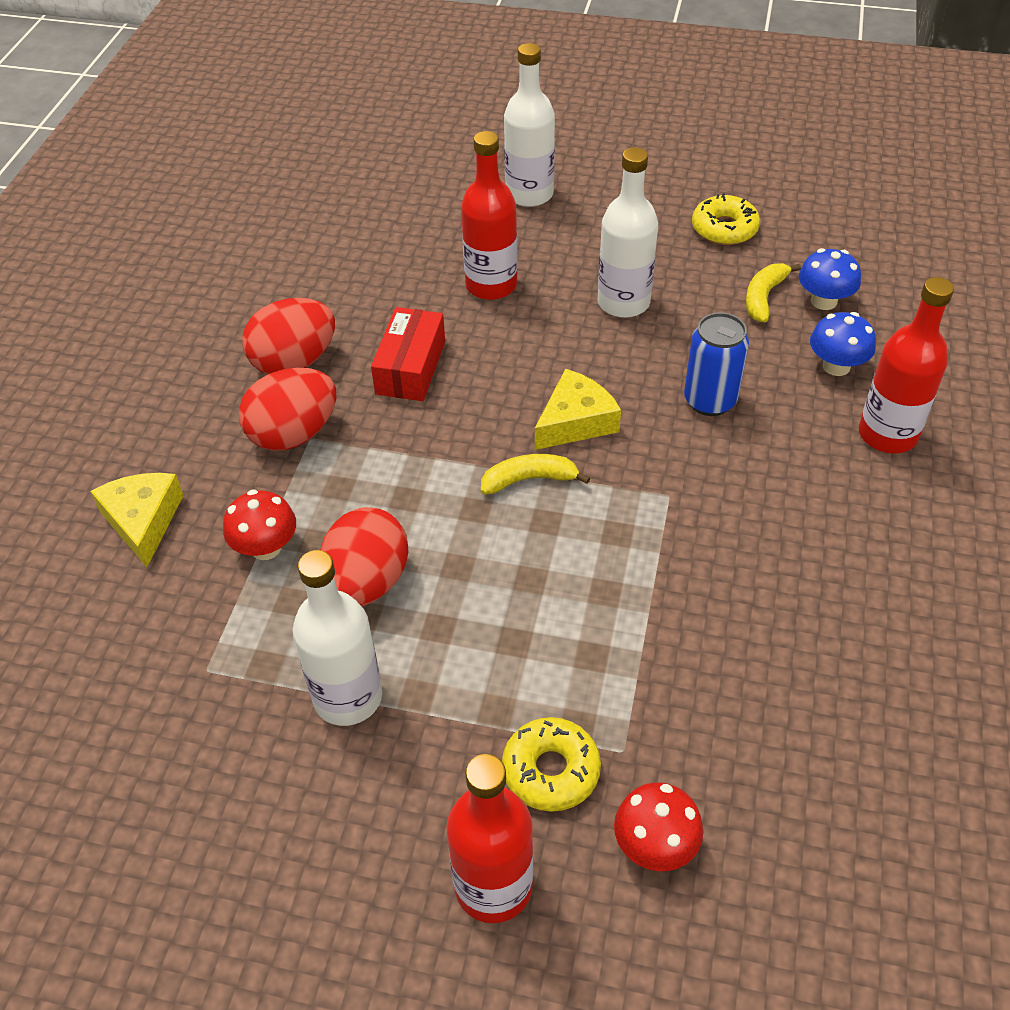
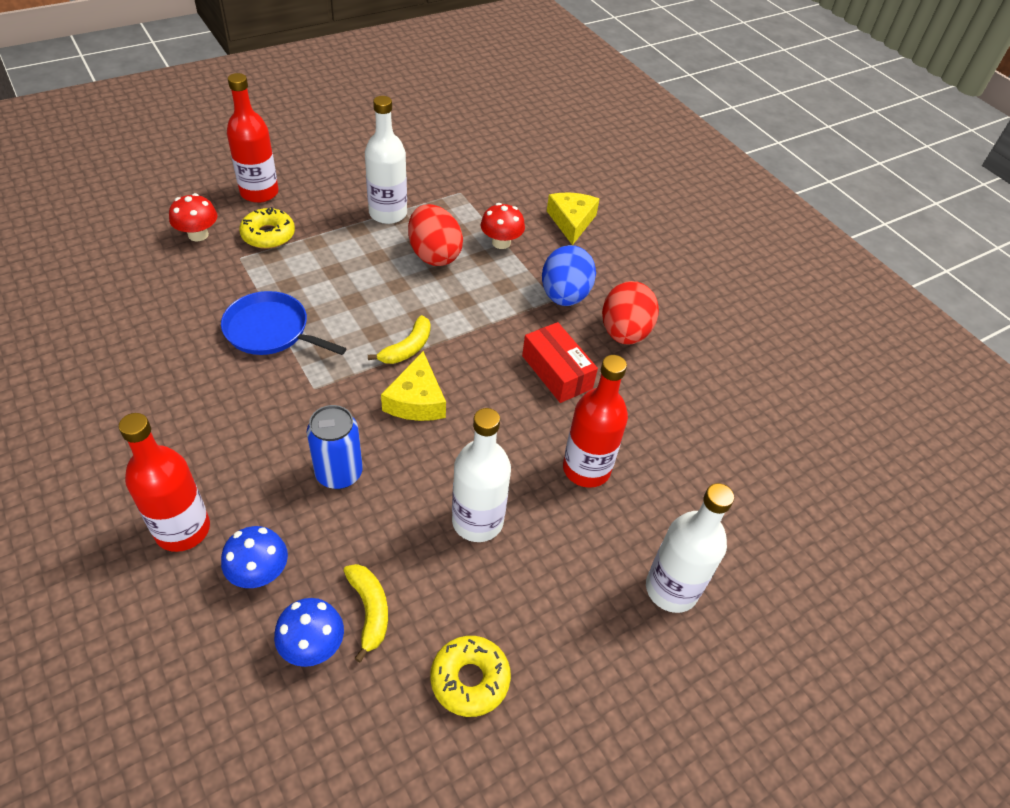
camera: 130 degrees right, 0 degrees up
(143, 521) = (571, 222): yellow cheese -> yellow cheese turned 120 degrees counterclockwise
(294, 434) = (564, 296): red egg -> blue egg
(664, 597) = (270, 330): none -> blue pan

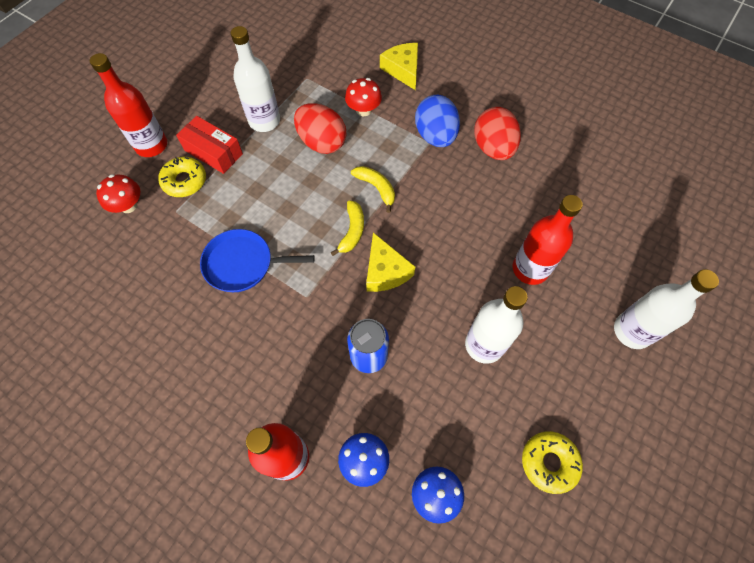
camera: 20 degrees left, 15 degrees up
(369, 610) = (455, 449): yellow banana -> yellow banana (376, 188)
(557, 372) = (466, 201): red box -> red box (213, 152)

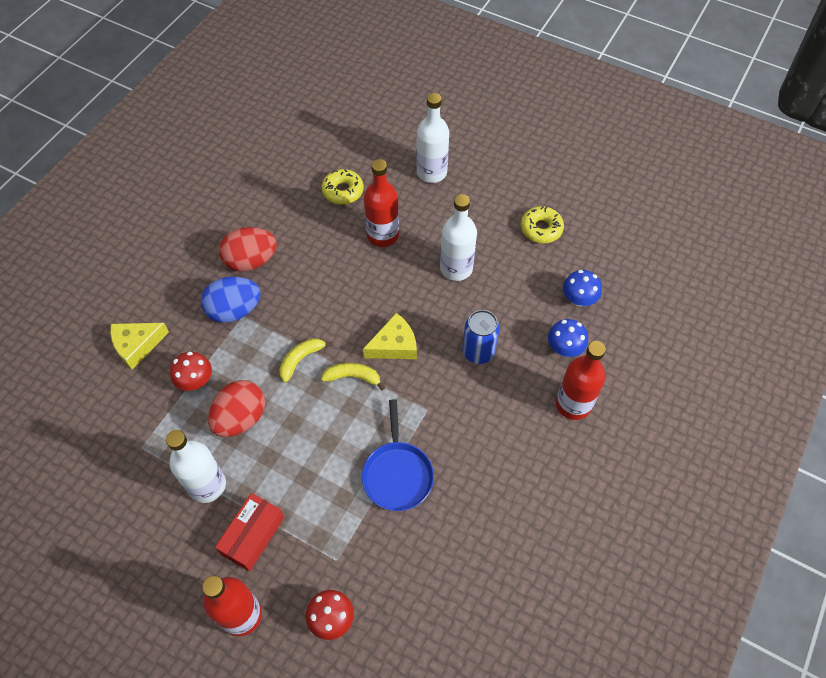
camera: 95 degrees left, 5 degrees down
(184, 181) = (295, 560): yellow donut -> yellow donut (343, 191)

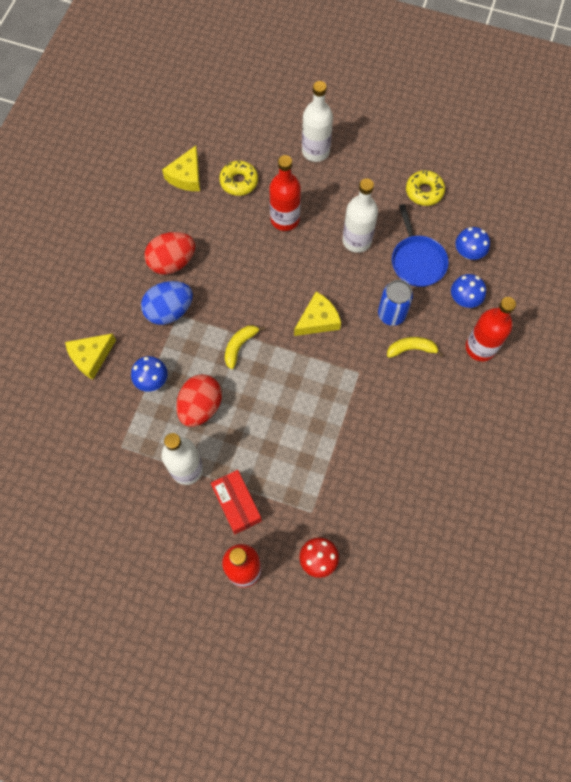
camera: 10 degrees left, 10 degrees up
(195, 380) = (152, 380): red mushroom -> blue mushroom
(253, 535) = (236, 504): red box -> red box turned 45 degrees counterclockwise
(289, 178) = (186, 176): none -> yellow cheese
(353, 377) = (288, 354): yellow banana -> yellow banana (411, 349)
(397, 474) = (345, 432): blue pan -> blue pan (417, 261)

